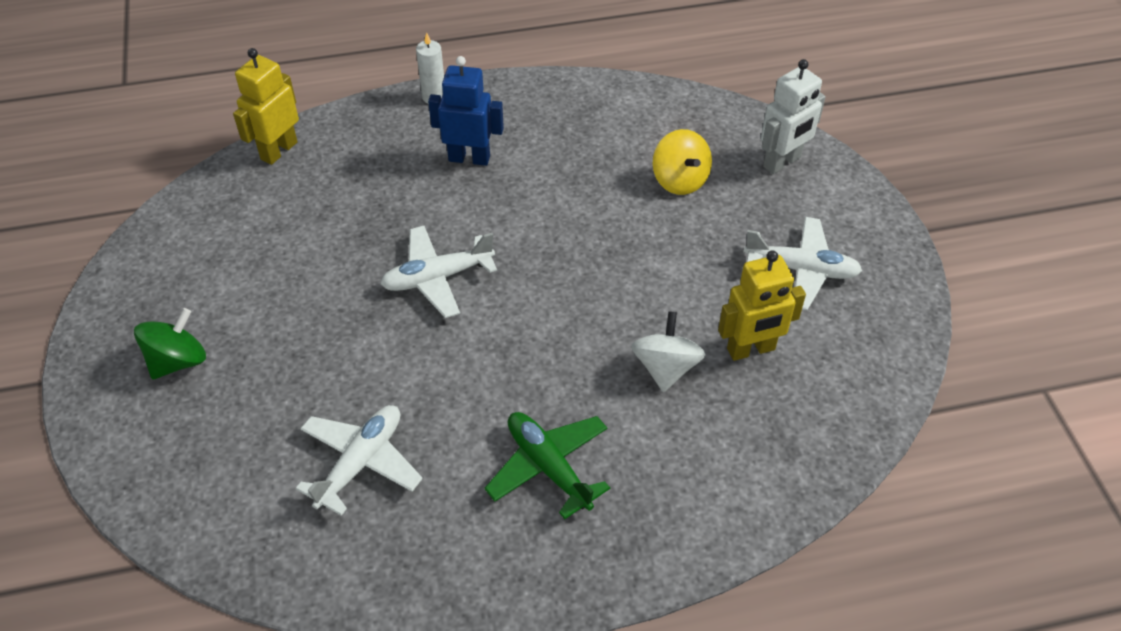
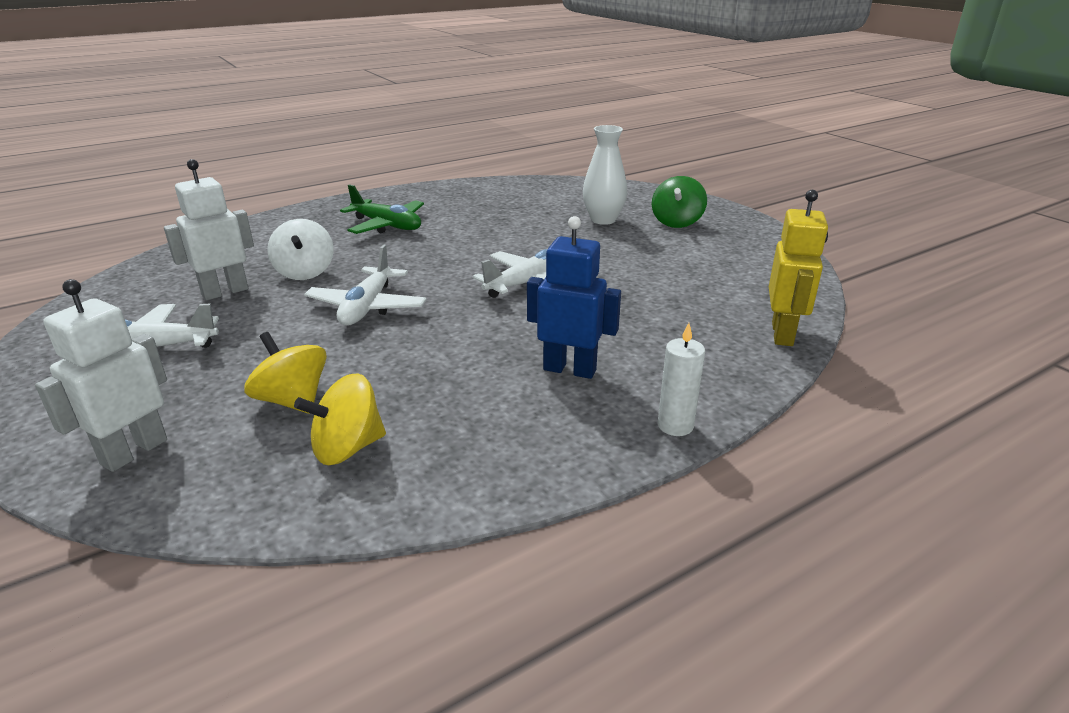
camera: 160 degrees right, 20 degrees down
(261, 396) = (603, 220): none -> white vase
(361, 462) = (512, 211): white plane -> white plane (367, 307)
(469, 158) = (570, 369): blue robot -> blue robot turned 150 degrees counterclockwise
(645, 131) = (347, 448): none -> yellow spinning top
(751, 349) = (225, 292): yellow robot -> white robot

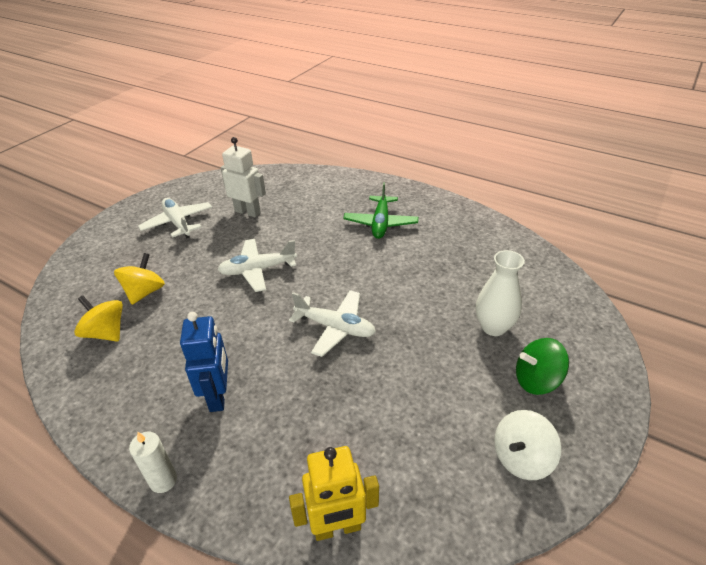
camera: 65 degrees right, 10 degrees up
(134, 452) = (90, 267): white robot -> none
(305, 272) = (288, 225): white spinning top -> white spinning top (521, 458)

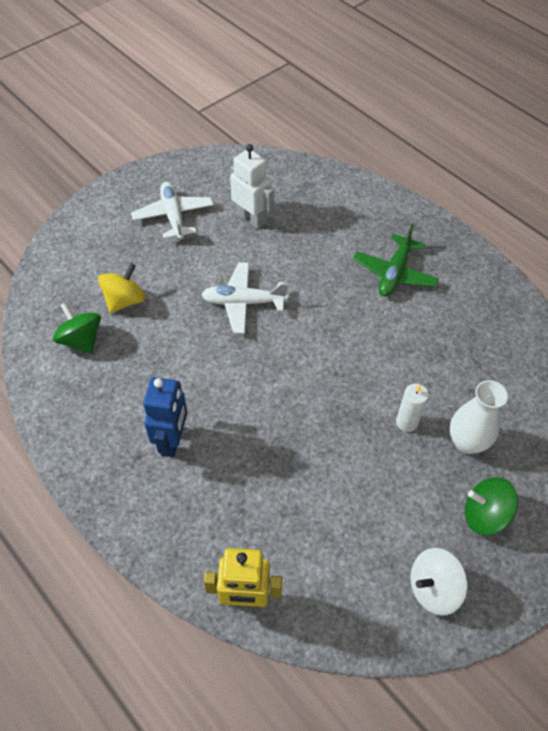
camera: 15 degrees right, 15 degrees up
(106, 333) = (81, 340): yellow spinning top -> green spinning top
(163, 480) = (109, 510): white candle -> white candle (406, 422)
(335, 327) = (303, 396): white plane -> none

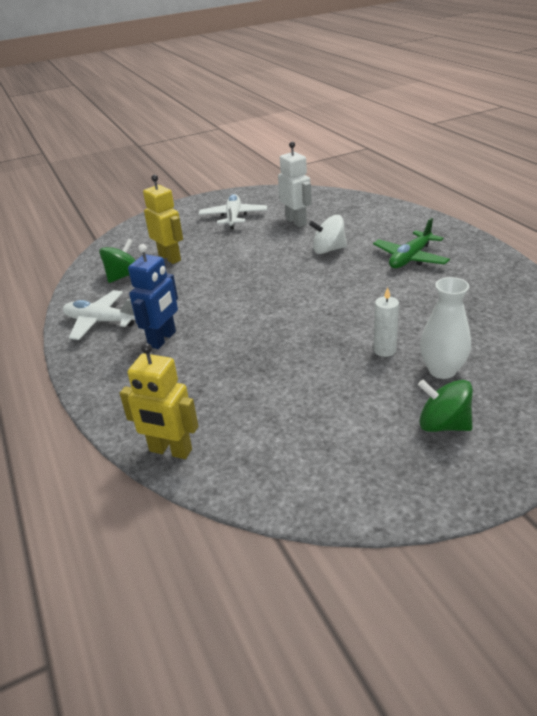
camera: 20 degrees right, 20 degrees down
(81, 340) = (123, 276): green spinning top -> green spinning top turned 60 degrees clockwise
(125, 300) = (170, 258): yellow spinning top -> yellow robot
(243, 302) = (266, 265): white plane -> white plane (100, 321)
(433, 588) = (365, 473): white spinning top -> white spinning top (328, 250)

